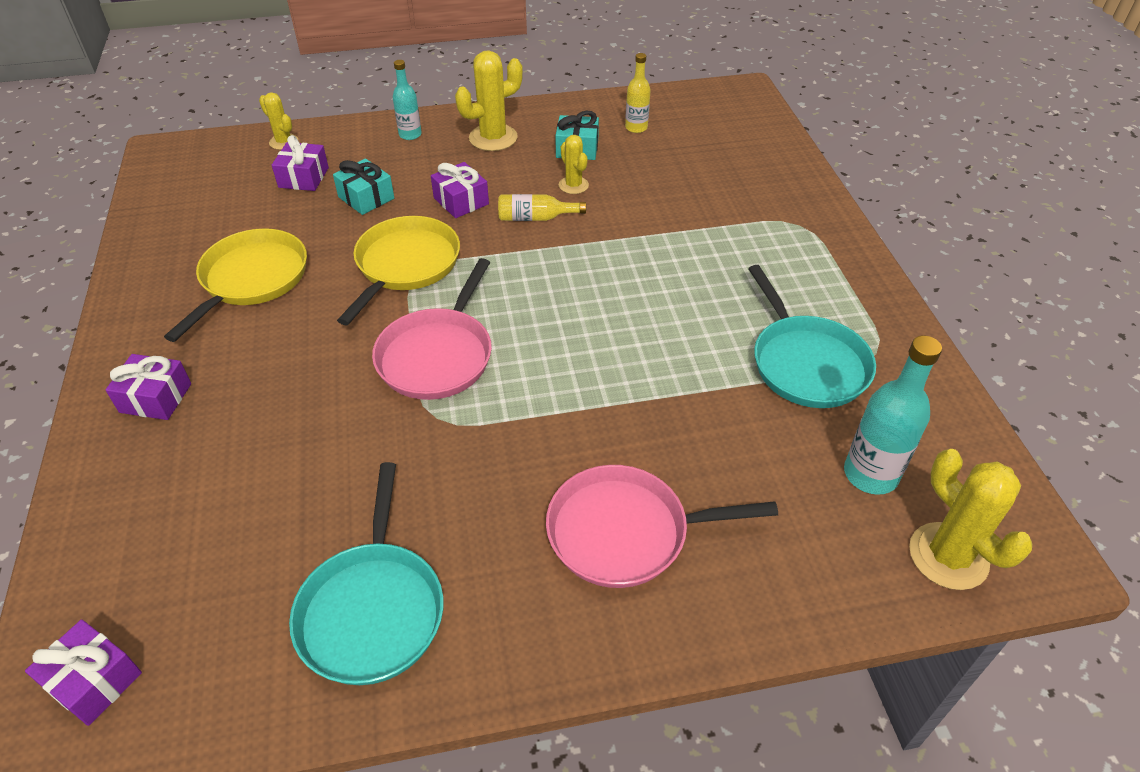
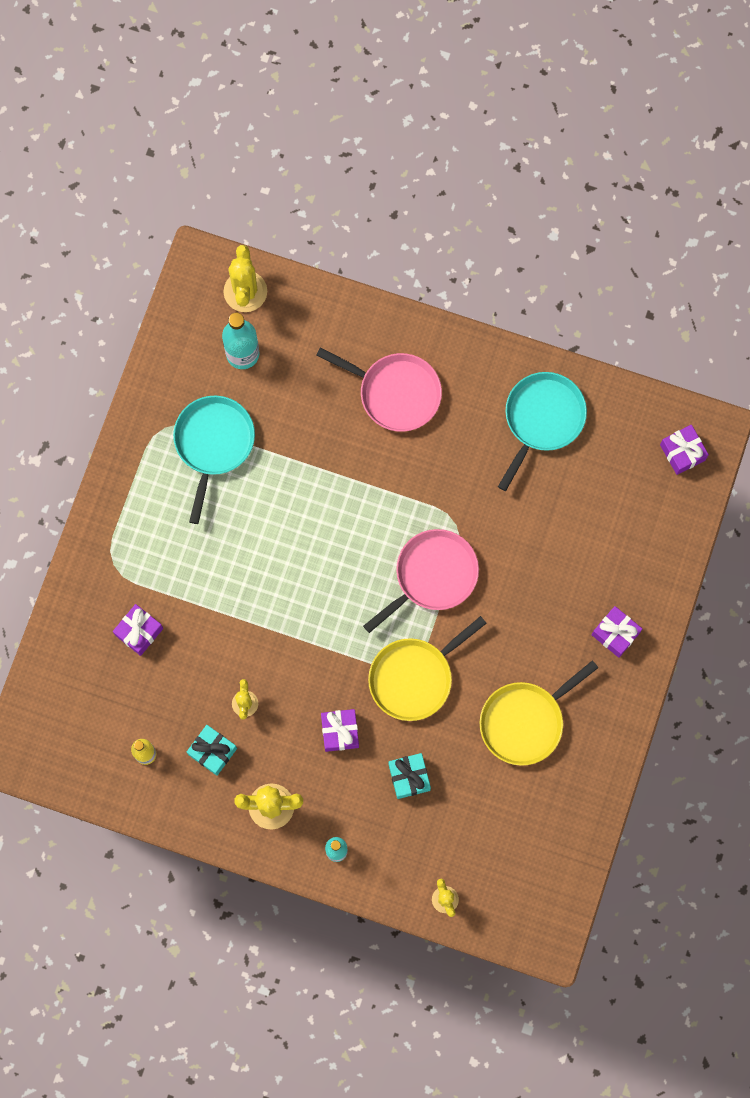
camera: 150 degrees left, 30 degrees up
(303, 177) = (447, 833): purple gift -> purple gift (139, 632)
(535, 218) = (296, 679): yellow bottle -> none

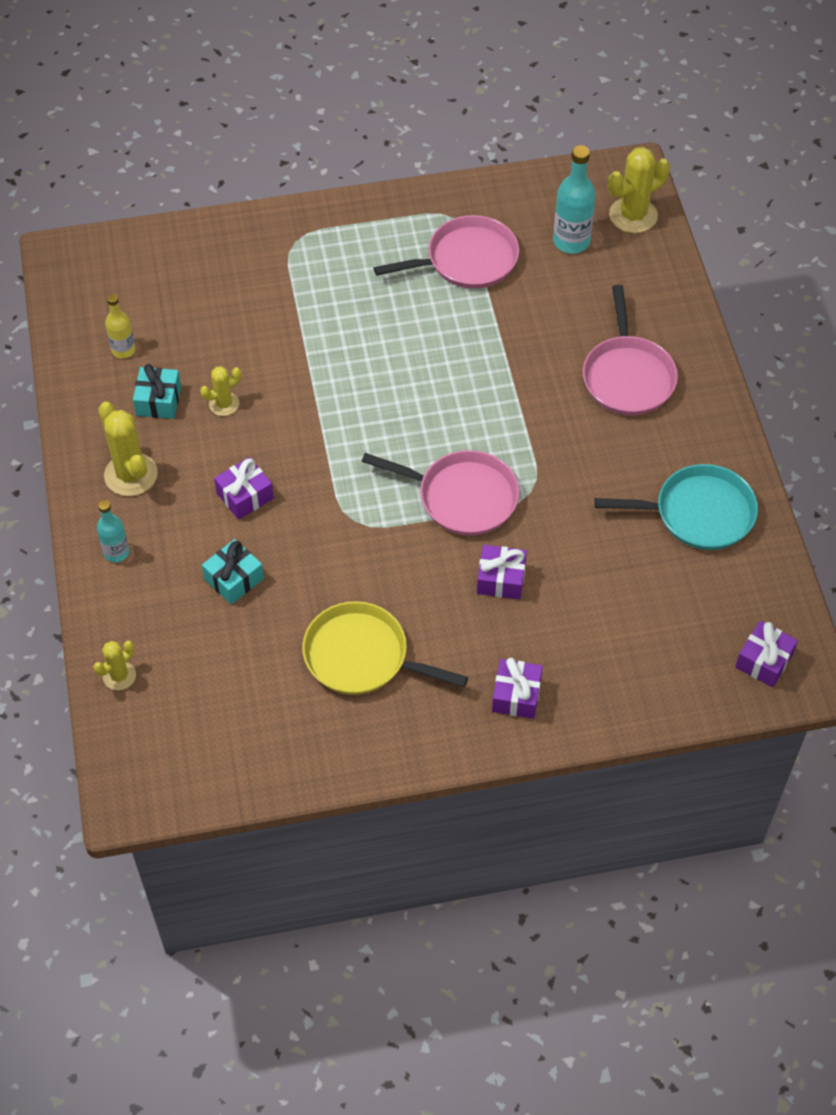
camera: 60 degrees right, 20 degrees down
(139, 632) = (242, 290): purple gift -> purple gift (501, 579)
(213, 443) = (467, 260): turquoise pan -> pink pan
(414, 677) = (343, 532): yellow pan -> none

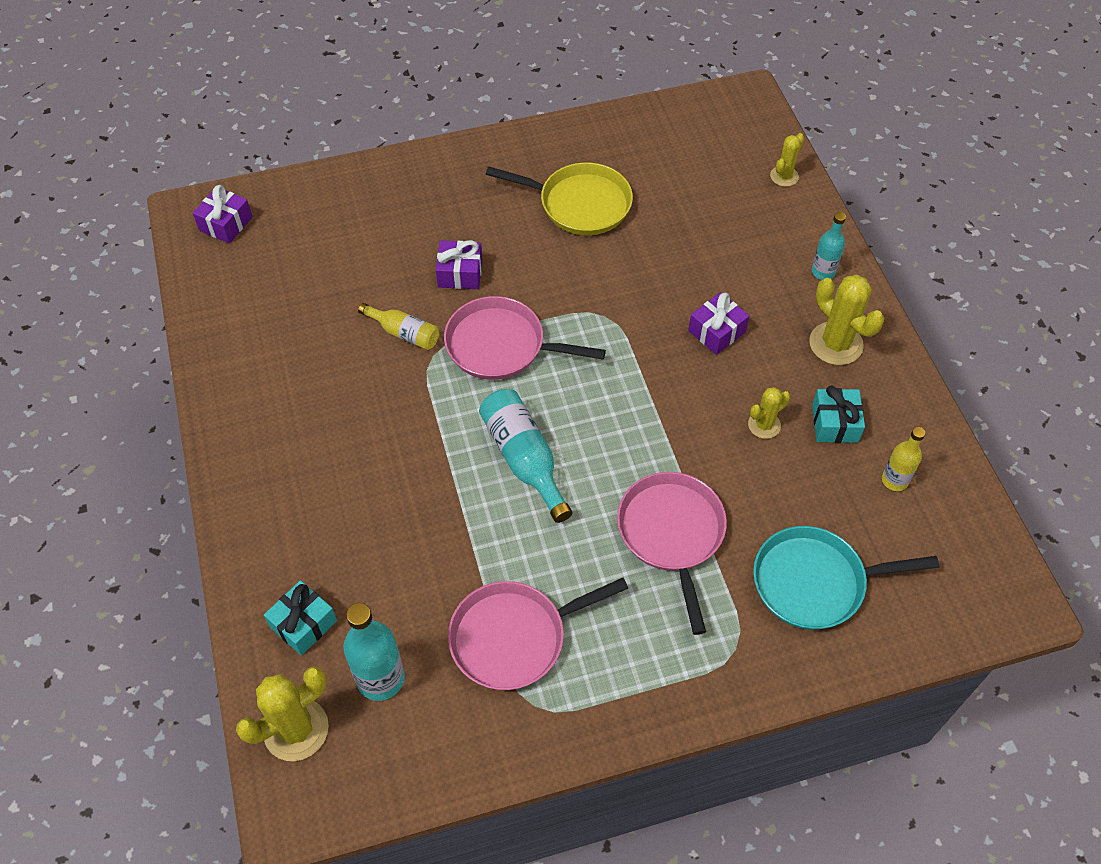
camera: 175 degrees right, 0 degrees up
(234, 579) = (707, 257): turquoise gift -> turquoise gift (303, 624)
(448, 390) = (524, 459): none -> turquoise bottle
(516, 695) = (444, 184): purple gift -> none
(559, 517) = (404, 333): none -> yellow bottle
(628, 377) = (323, 490): pink pan -> pink pan (671, 533)
(699, 513) = (265, 347): turquoise pan -> turquoise pan (814, 582)

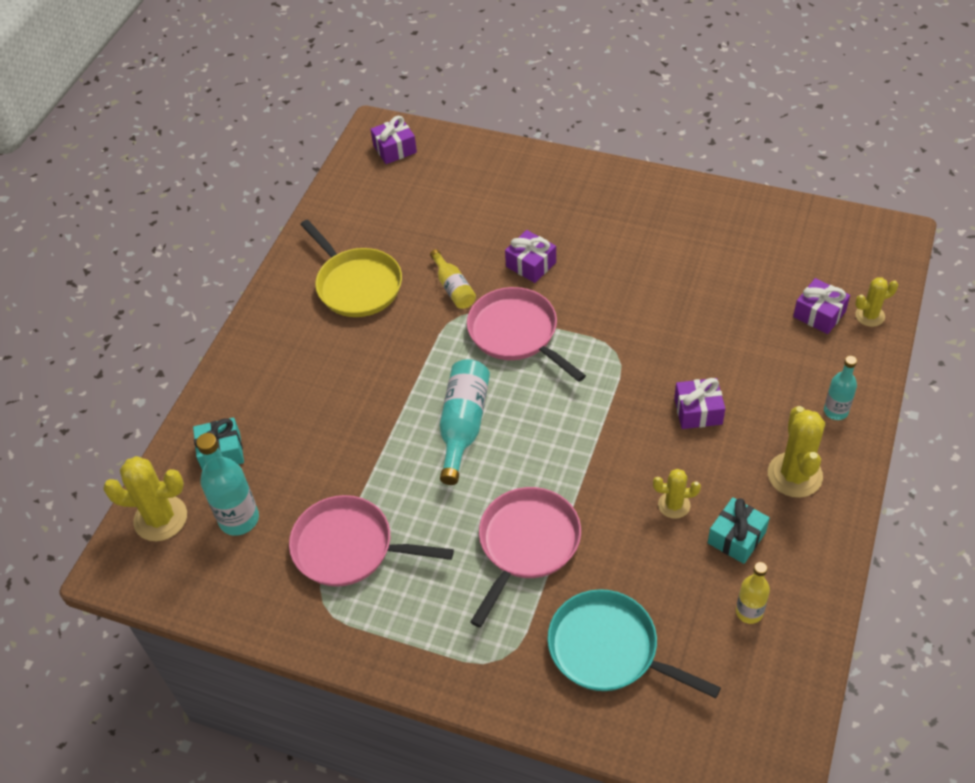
camera: 40 degrees right, 5 degrees down
(580, 204) = (670, 256): yellow pan -> yellow pan (357, 285)
(744, 195) = (819, 314): none -> purple gift

